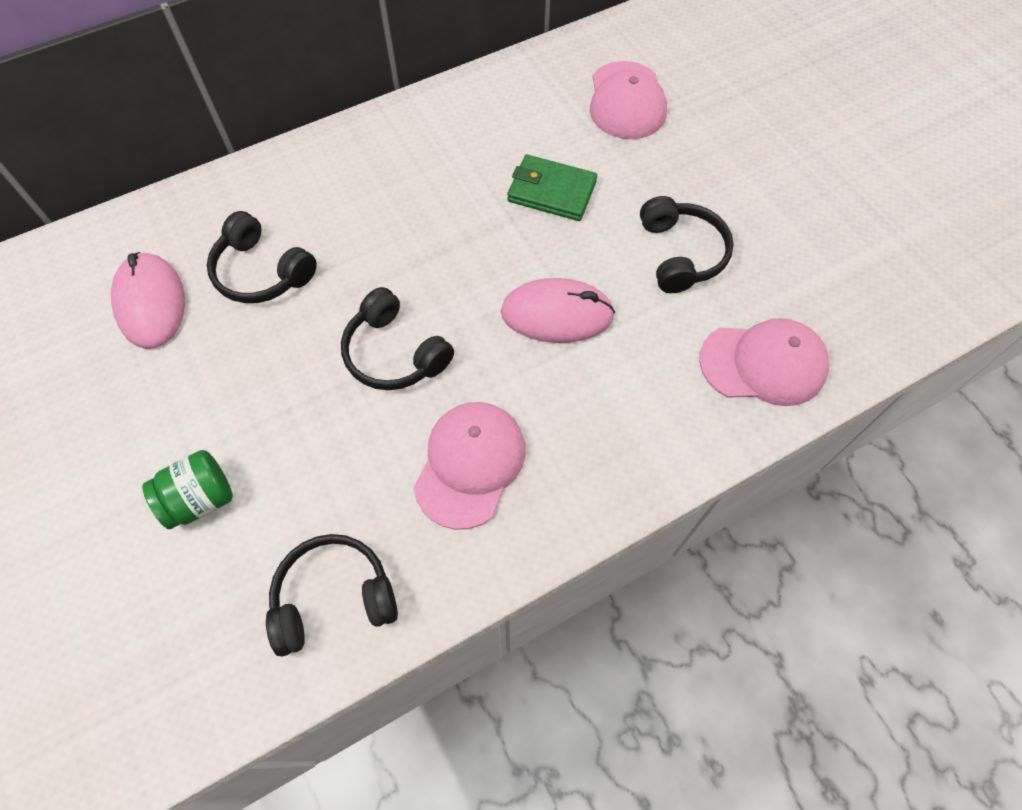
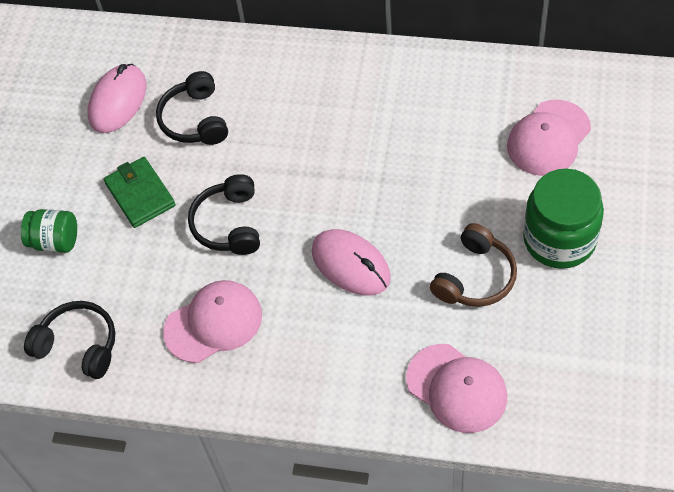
camera: 45 degrees right, 5 degrees down
(551, 191) = (427, 176): green wallet -> green wallet (140, 194)
(681, 254) = (475, 277): black headphones -> brown headphones
(718, 178) = (559, 239): none -> green jar

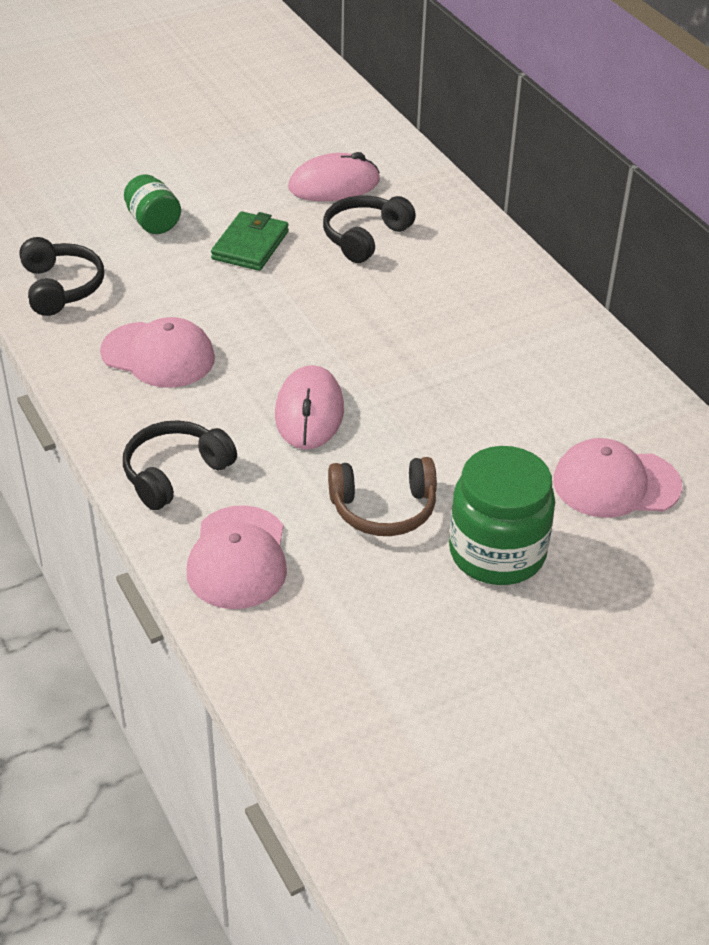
camera: 45 degrees right, 15 degrees down
(229, 224) = (274, 312): black headphones -> black headphones (175, 473)

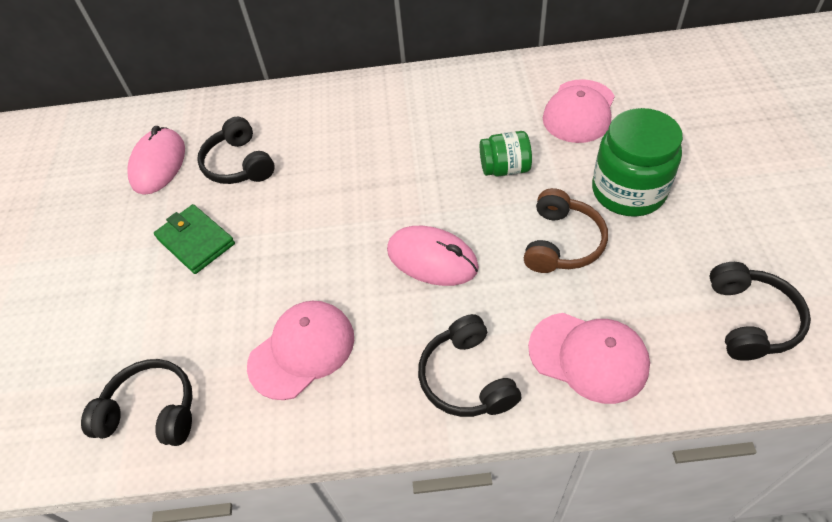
camera: 60 degrees left, 10 degrees up
(153, 222) = (110, 306): green jar -> green jar (505, 168)
(348, 688) = (750, 320): none -> black headphones

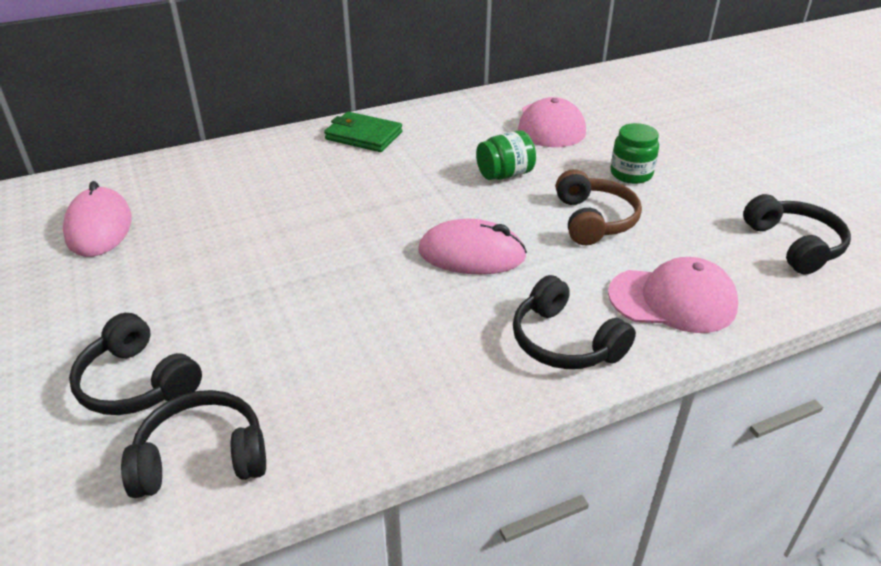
camera: 25 degrees left, 15 degrees down
(196, 241) = (183, 287): green wallet -> green wallet (363, 136)
(239, 164) = (205, 212): black headphones -> black headphones (137, 383)
(302, 350) = (368, 358): pink cap -> none
(628, 191) = (631, 174): green jar -> green jar, size x0.58

